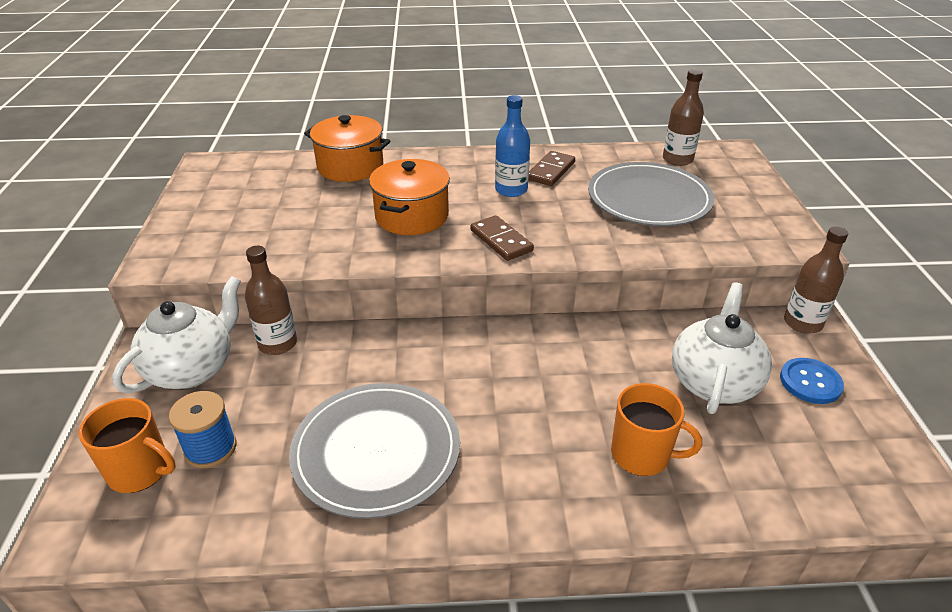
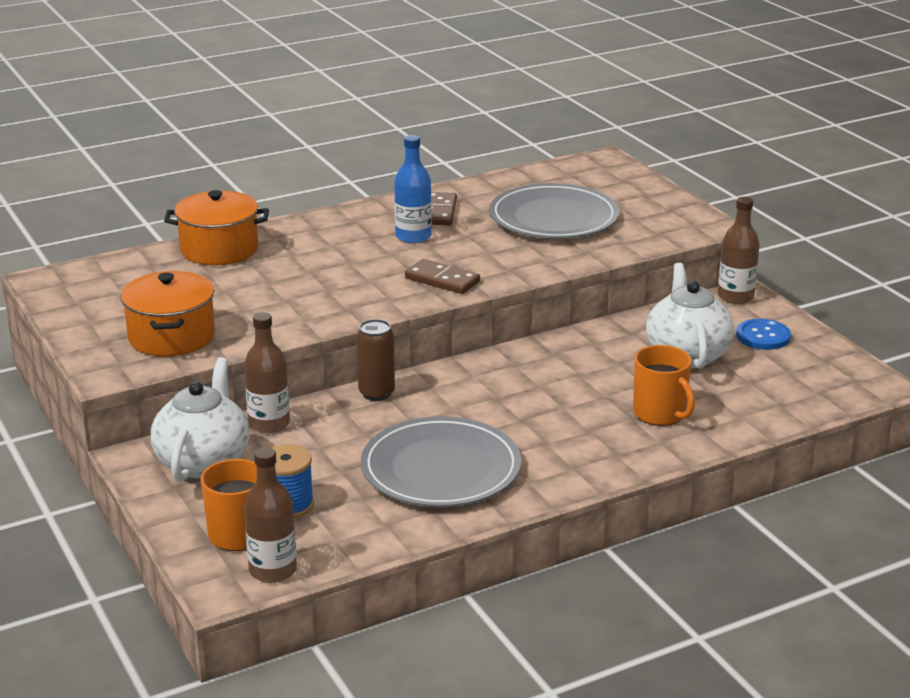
camera: 25 degrees left, 10 degrees down
(390, 338) = (376, 393): none -> brown can
(412, 216) = (334, 279): orange pot -> orange pot (171, 337)
(642, 454) = (660, 414): orange mug -> orange mug turned 60 degrees clockwise
(677, 159) = (556, 177): brown bottle -> brown bottle (273, 570)

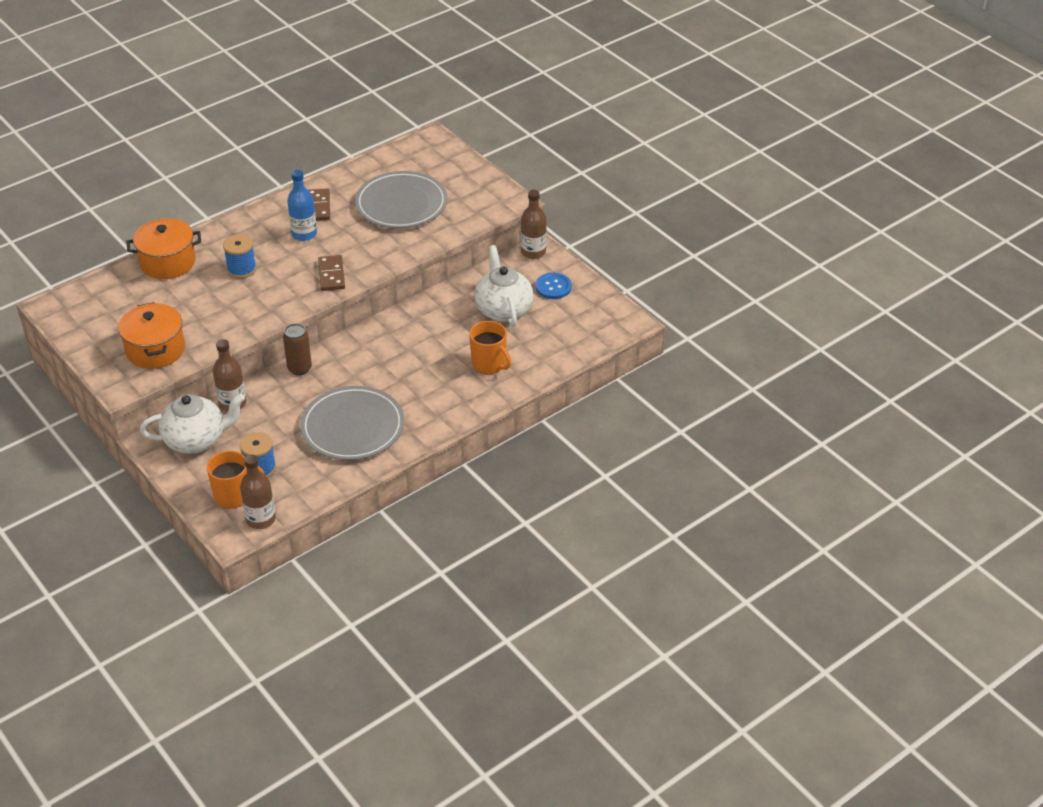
camera: 10 degrees left, 15 degrees up
(203, 461) = (196, 440): white teapot -> white teapot turned 75 degrees clockwise
(318, 264) = (241, 269): none -> blue spool
(442, 280) = (331, 275): brown domino -> brown domino turned 60 degrees clockwise

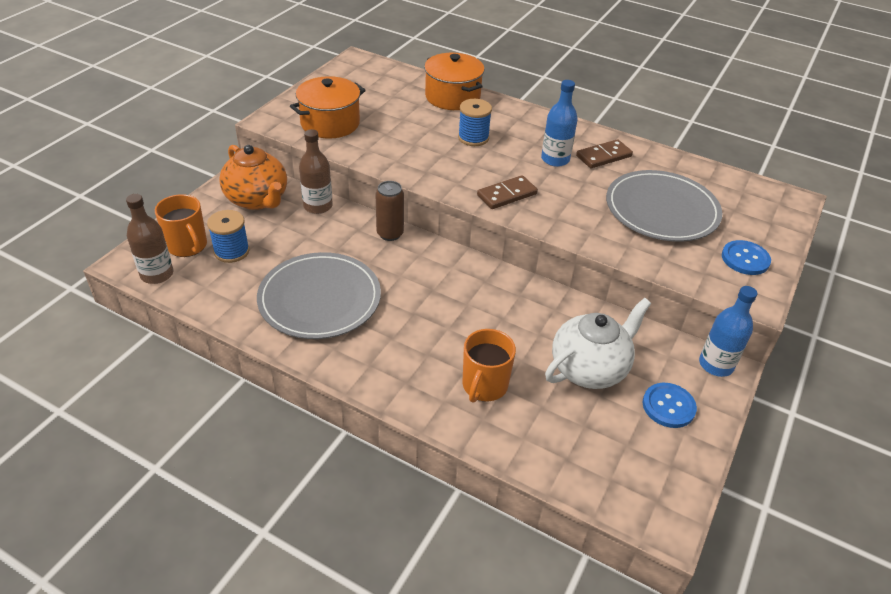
camera: 65 degrees right, 0 degrees up
(196, 440) = (257, 200): white teapot -> orange teapot
(475, 188) = (745, 259): none -> blue button
(533, 252) = (716, 365): brown bottle -> blue bottle

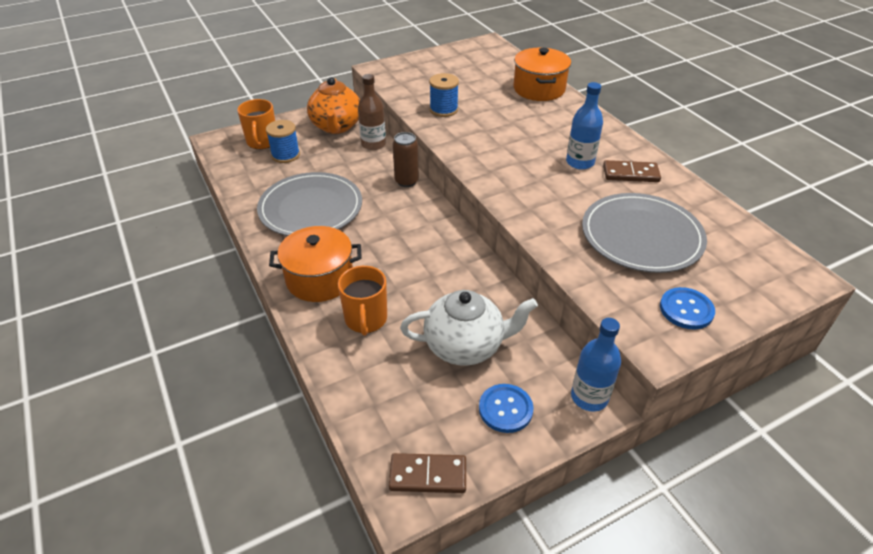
camera: 35 degrees right, 0 degrees up
(157, 274) = (226, 153): brown bottle -> none
(330, 123) = (419, 82): orange pot -> orange pot (320, 279)
(473, 138) = (523, 124): blue spool -> blue spool (443, 110)
(484, 385) = (366, 319): orange mug -> orange mug turned 60 degrees counterclockwise
(507, 194) = (505, 176): brown domino -> brown domino (428, 475)

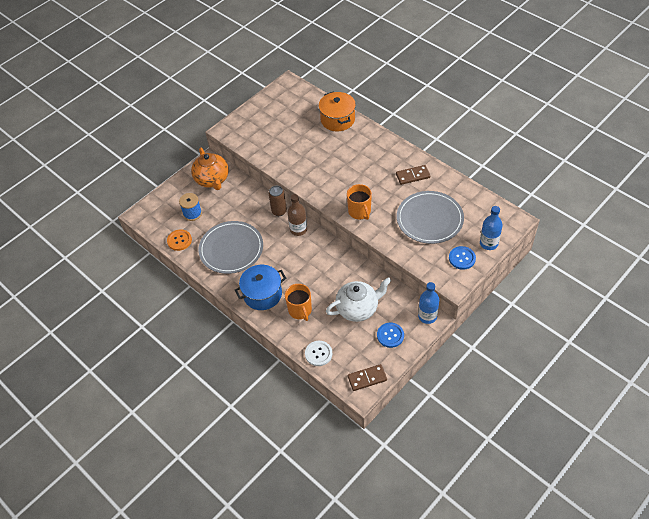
camera: 15 degrees left, 10 degrees up
(246, 180) = (179, 240): none -> orange button
(262, 142) = (170, 207): orange mug -> orange mug (359, 212)
(320, 279) = (262, 294): orange pot -> blue pot
(360, 399) = (318, 354): none -> white button
(373, 144) = (244, 188): brown bottle -> brown bottle (298, 229)
(443, 110) = (285, 156): blue spool -> none
(580, 162) = (382, 175): blue bottle -> blue bottle (488, 243)

